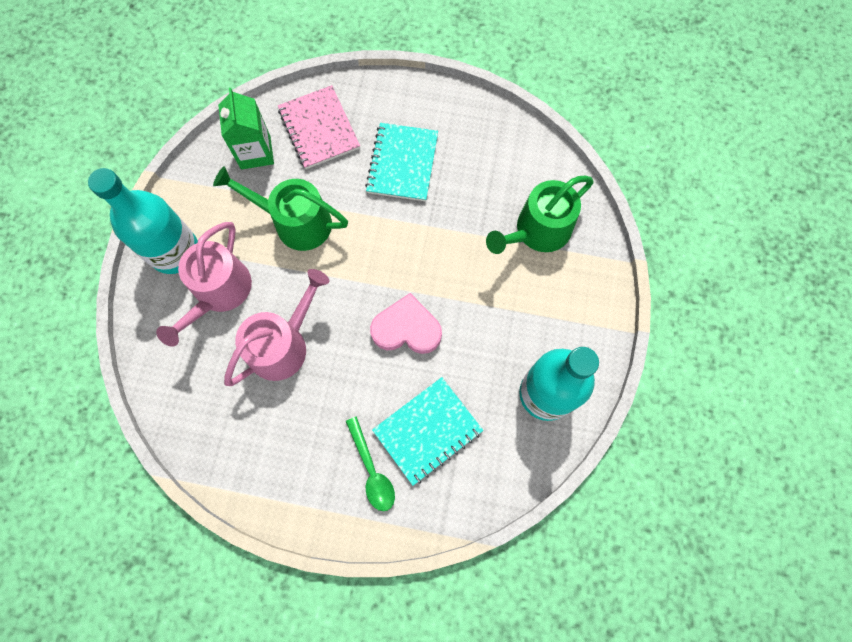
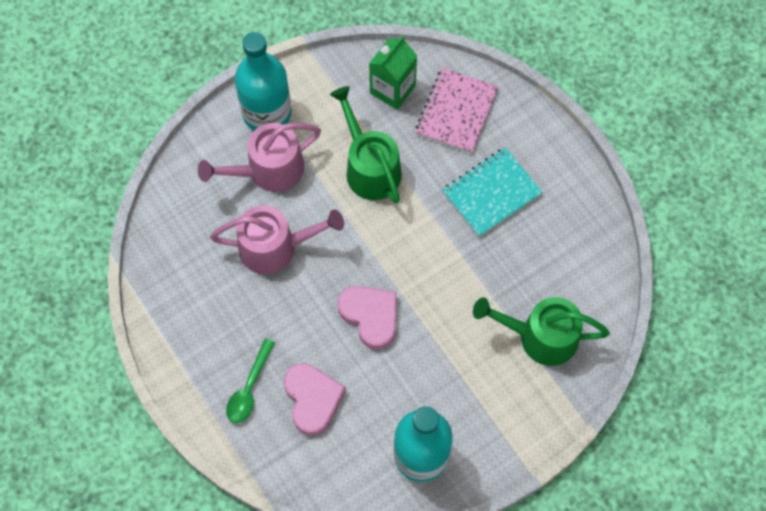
camera: 45 degrees right, 5 degrees down
(427, 431) = (312, 399): turquoise notebook -> pink heart

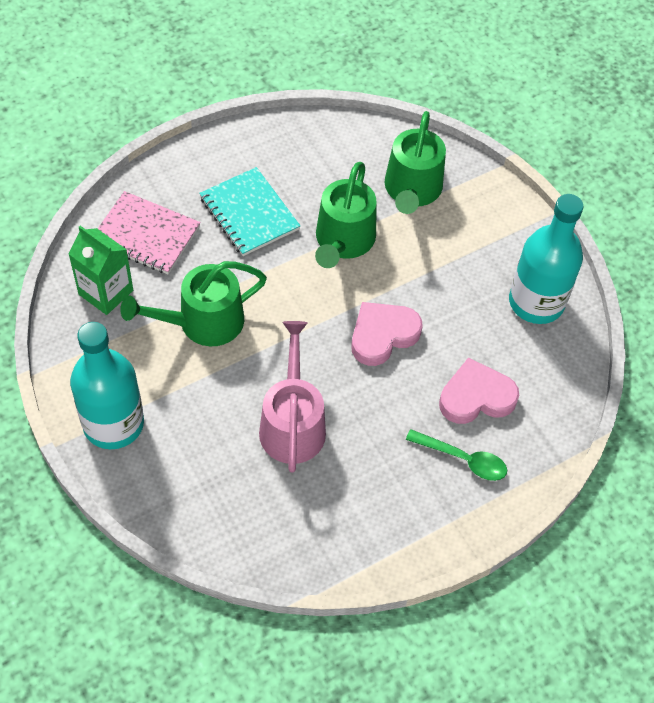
camera: 90 degrees left, 10 degrees down
(268, 170) = (191, 426): pink watering can -> none
(471, 276) = (343, 241): none -> green watering can

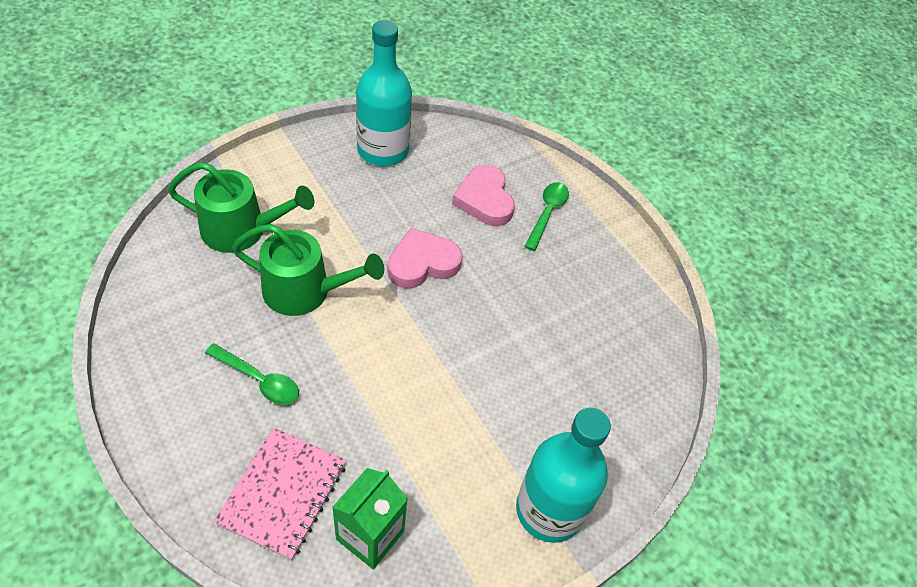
camera: 95 degrees left, 5 degrees down
(203, 322) = (411, 424): green watering can -> none
(249, 213) = (259, 380): turquoise notebook -> green spoon
(292, 424) = (528, 339): pink watering can -> none
(382, 335) = (422, 263): pink heart -> pink heart turned 105 degrees clockwise

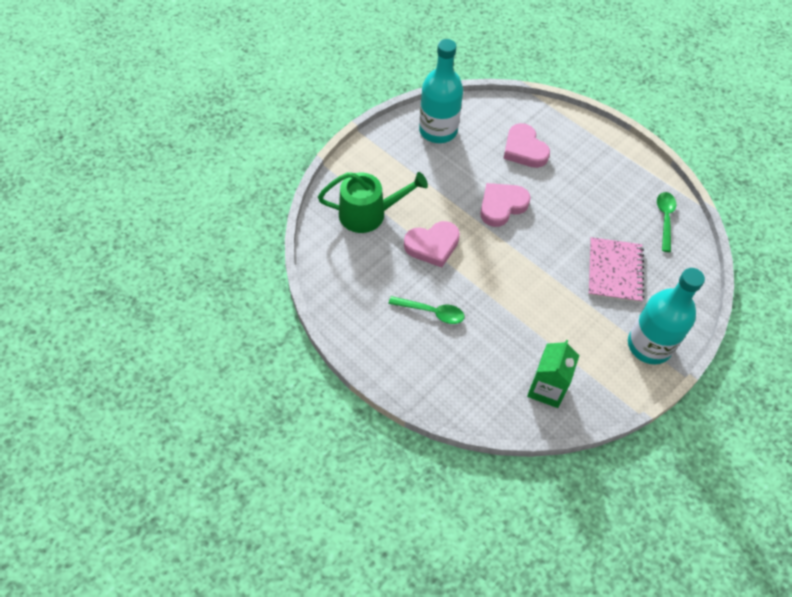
camera: 10 degrees left, 5 degrees up
(283, 493) = (481, 378): pink notebook -> pink notebook (614, 271)
(305, 291) = (432, 245): green watering can -> pink heart
(547, 213) = (571, 149): green spoon -> green spoon (665, 219)

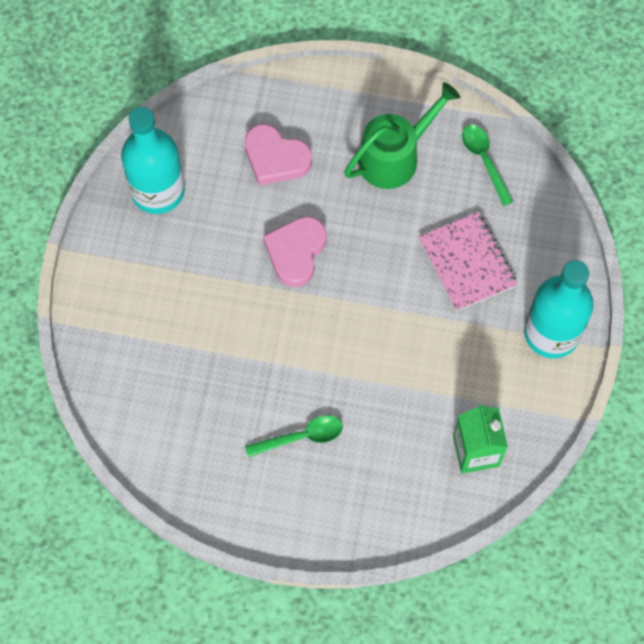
camera: 30 degrees left, 10 degrees up
(368, 214) = (150, 356): green watering can -> green watering can (394, 157)
(432, 245) = (250, 353): pink heart -> none

